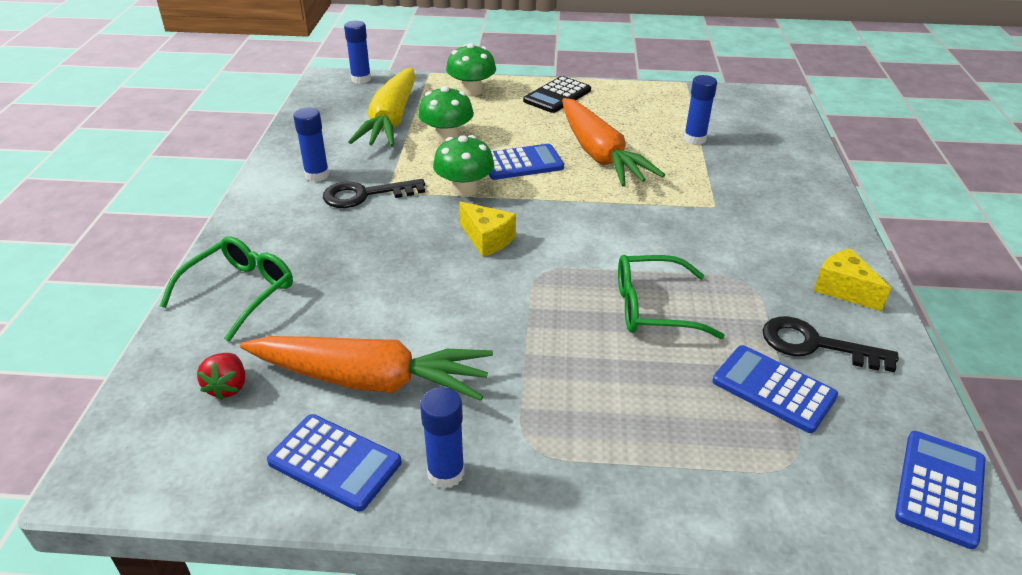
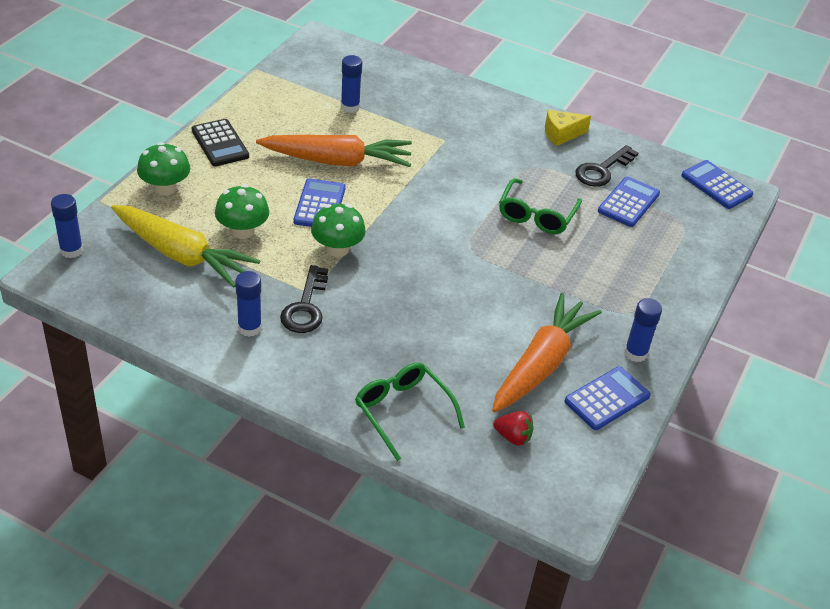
camera: 70 degrees left, 5 degrees up
(487, 239) = (415, 260): yellow cheese -> none
(773, 389) = (628, 202): blue calculator -> blue calculator turned 150 degrees clockwise

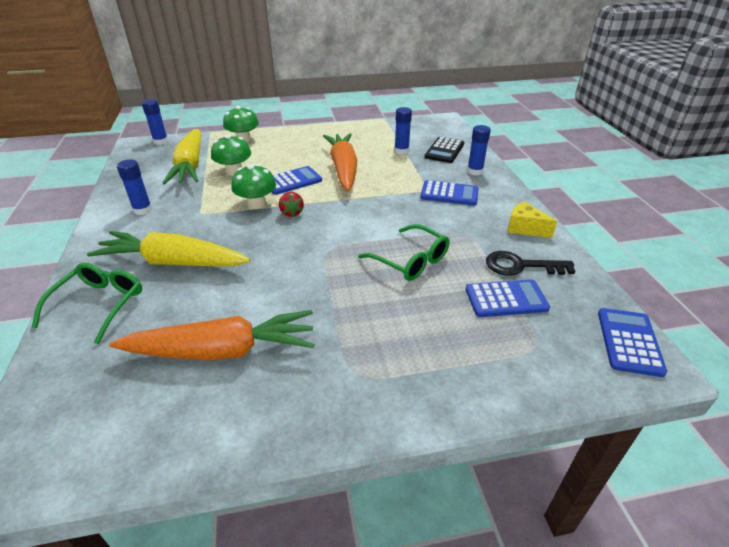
camera: 55 degrees right, 5 degrees down
(220, 143) = (303, 136): black calculator -> black calculator (444, 150)
(306, 306) = (184, 218): black key -> none
(337, 161) = (343, 169): orange carrot -> orange carrot turned 150 degrees counterclockwise
(383, 344) = (173, 262): none -> yellow carrot
(513, 437) = (105, 380): red strawberry -> red strawberry (291, 213)
(536, 215) = (410, 261): green glasses -> green glasses turned 120 degrees counterclockwise
(607, 399) = (209, 420): blue calculator -> blue calculator (449, 194)
(635, 353) = (300, 408): blue glue stick -> blue glue stick (474, 171)

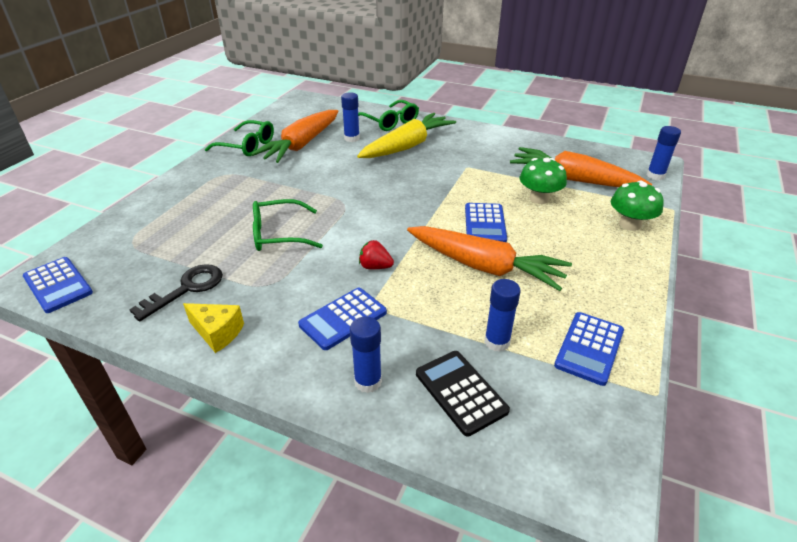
camera: 125 degrees right, 0 degrees up
(143, 210) = (498, 147): blue glue stick -> blue glue stick (352, 138)
(190, 166) = (573, 179): yellow carrot -> orange carrot
(256, 204) = (456, 193): green mushroom -> none
(264, 409) = (247, 146): none -> green glasses
(291, 213) = (421, 205): red strawberry -> red strawberry (375, 267)
(506, 299) = (176, 255): blue calculator -> blue calculator (589, 348)
(524, 228) = (217, 333): yellow cheese -> yellow cheese turned 45 degrees clockwise

